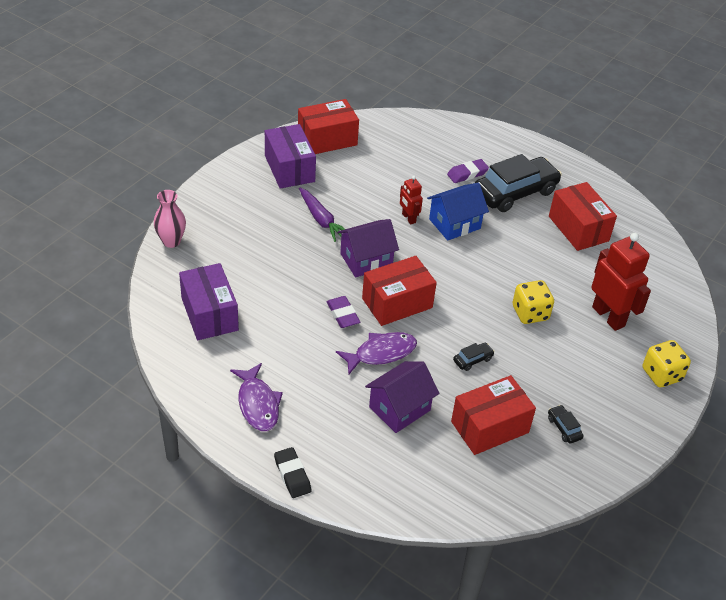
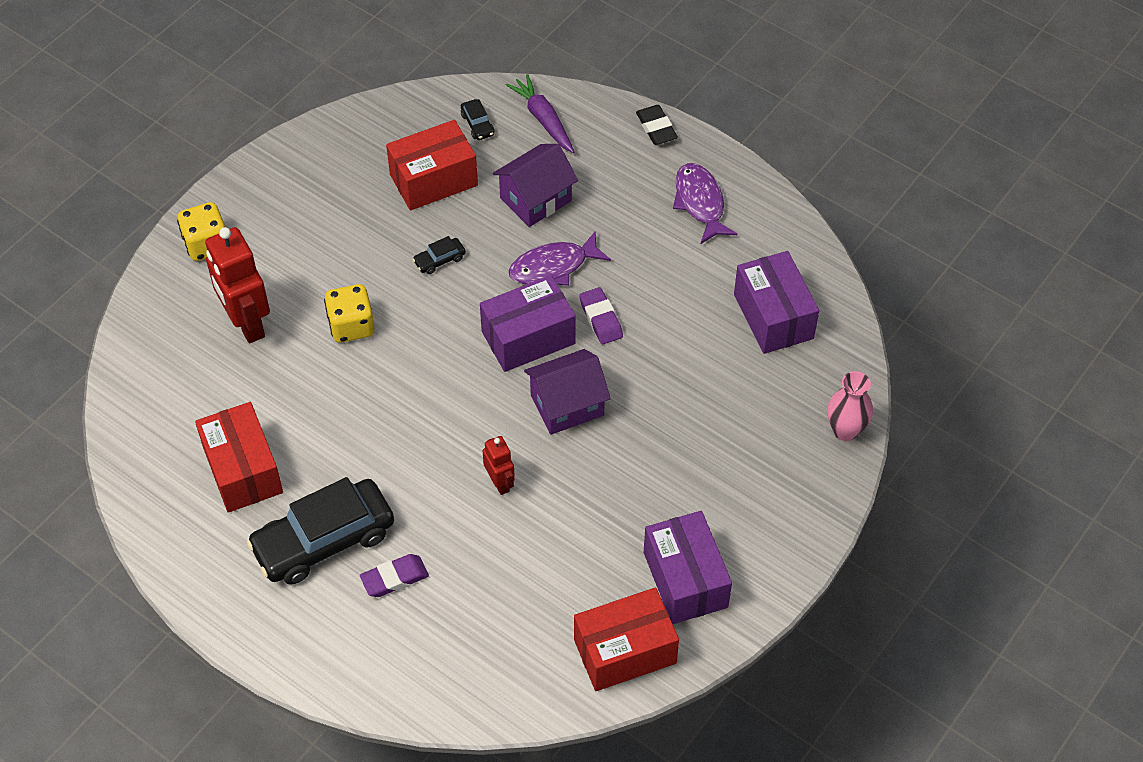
camera: 175 degrees left, 10 degrees up
(321, 220) = (631, 476): purple carrot -> purple carrot (543, 119)
(397, 303) = (528, 337): red box -> purple box
(454, 224) = (431, 474): blue house -> none
(564, 428) = (347, 180): black car -> black car (477, 124)

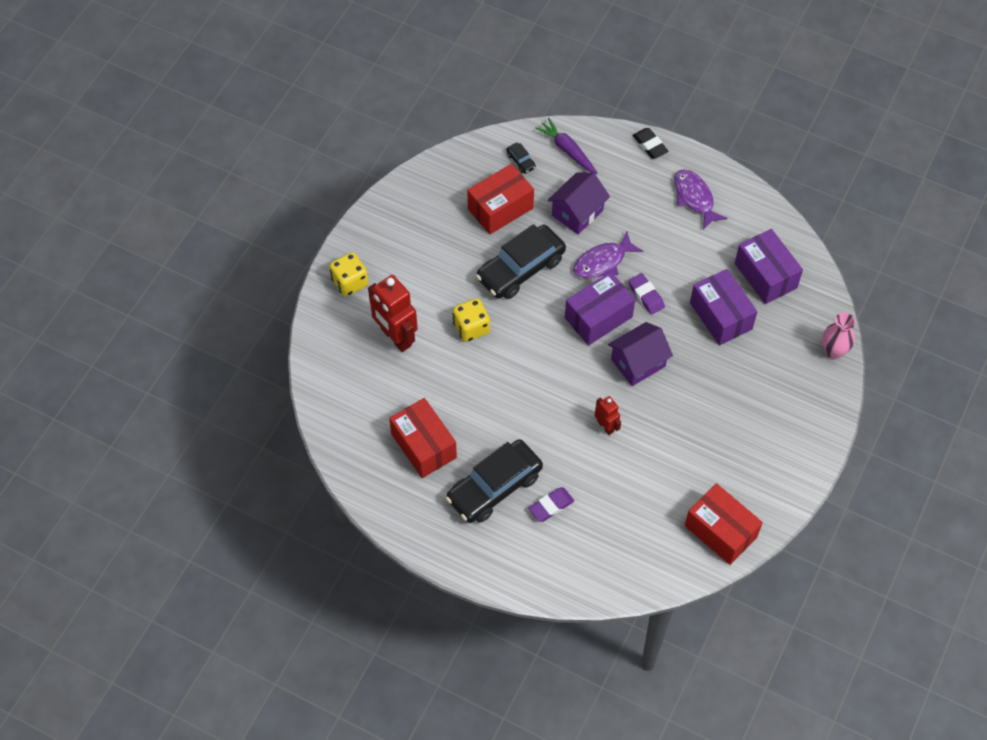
camera: 10 degrees left, 5 degrees up
(439, 260) = (521, 269): black car -> black car, size x2.49
(625, 651) = (720, 531): red box -> red box turned 75 degrees clockwise
(685, 579) = (749, 475): purple box -> purple box (721, 316)

